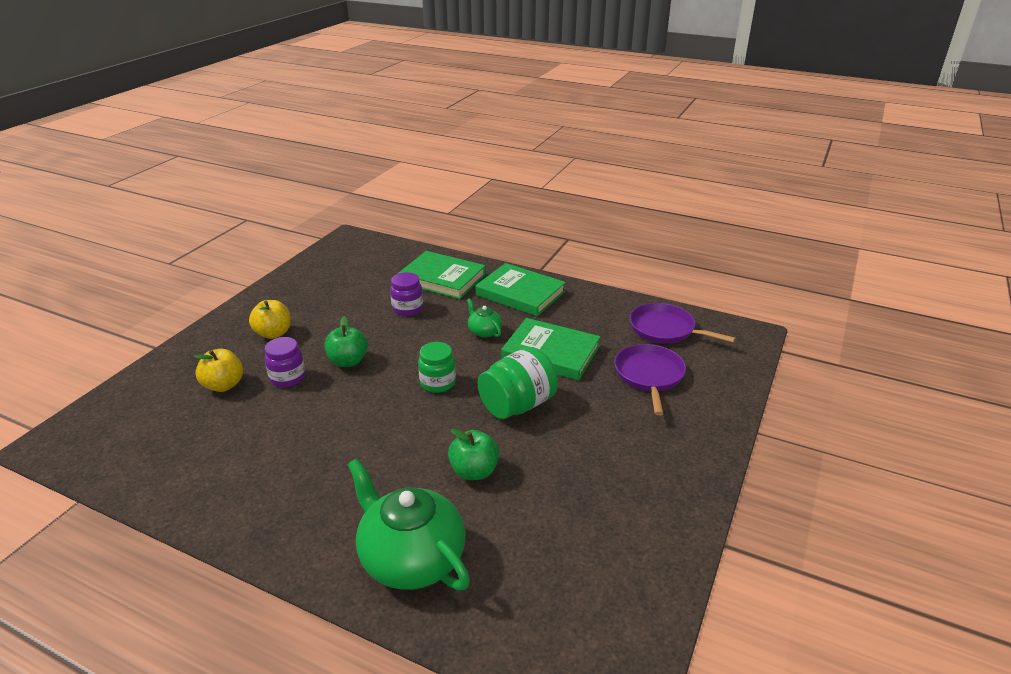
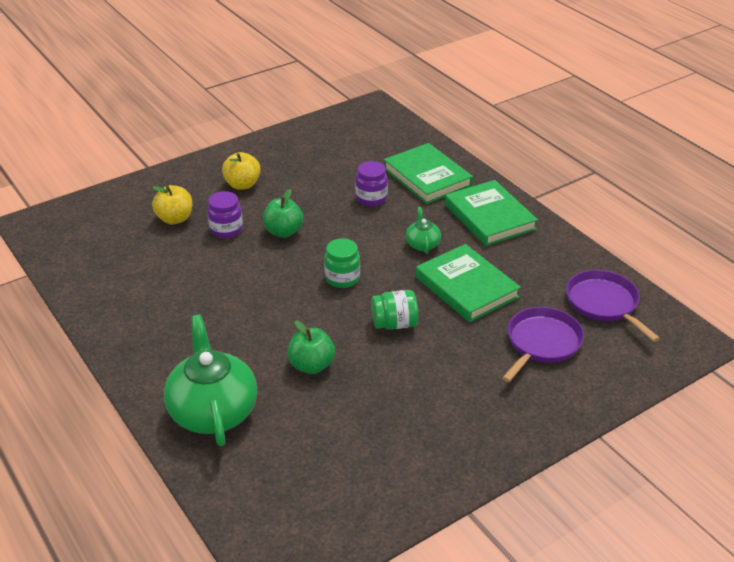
camera: 30 degrees right, 5 degrees up
(517, 405) = (394, 324): green jar -> green jar, size x0.66

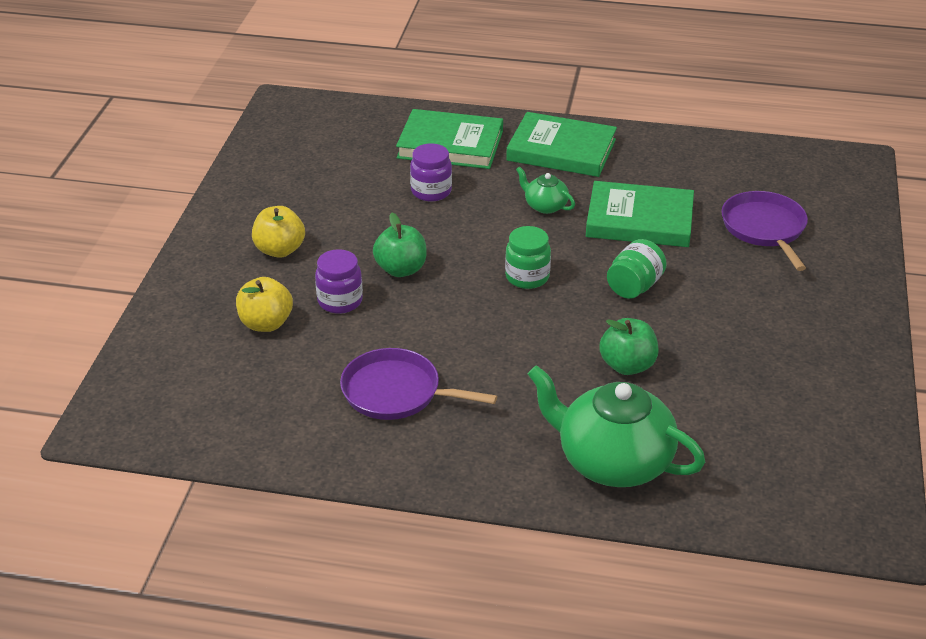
camera: 45 degrees left, 0 degrees up
(604, 303) = (757, 170): purple pan -> purple pan (396, 392)

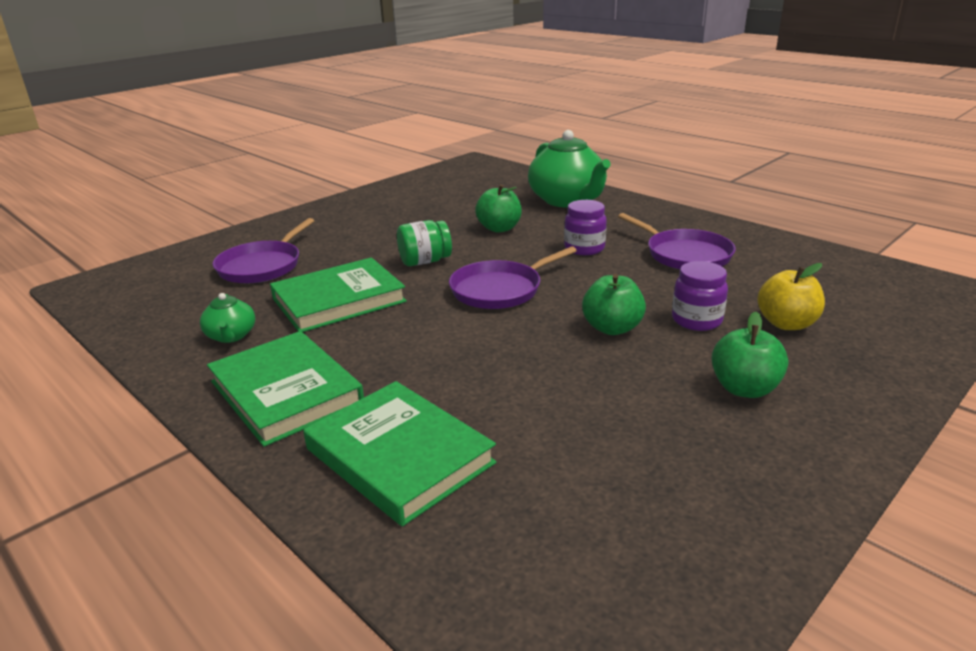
camera: 145 degrees left, 10 degrees down
(280, 250) = (744, 389): yellow apple -> green apple
(431, 191) = (499, 396): purple jar -> purple jar (584, 248)
(527, 277) = (500, 290): green jar -> purple pan
(545, 206) = (400, 338): green teapot -> green teapot (231, 336)
(639, 220) = (339, 300): green book -> green book turned 75 degrees counterclockwise

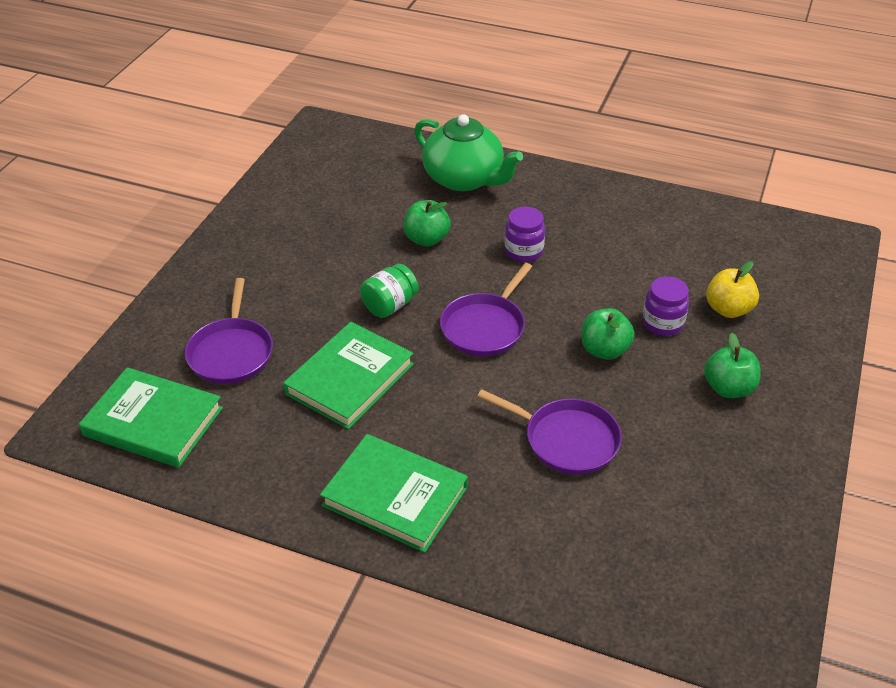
camera: 25 degrees left, 15 degrees up
(231, 336) = (288, 450): green teapot -> none
(400, 456) = (531, 526): green book -> green book (153, 421)
(685, 254) = (613, 240): purple pan -> purple pan (567, 440)

